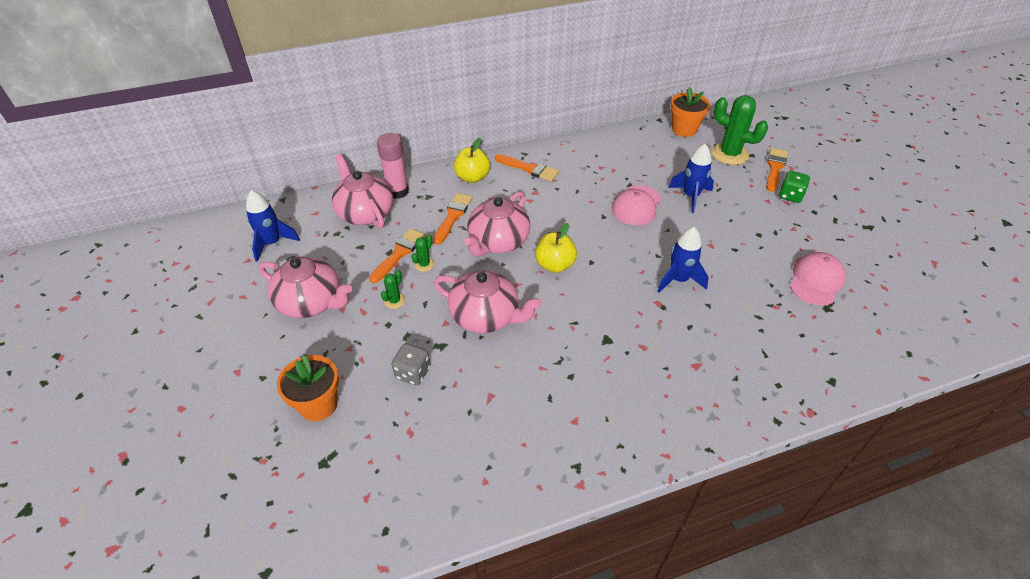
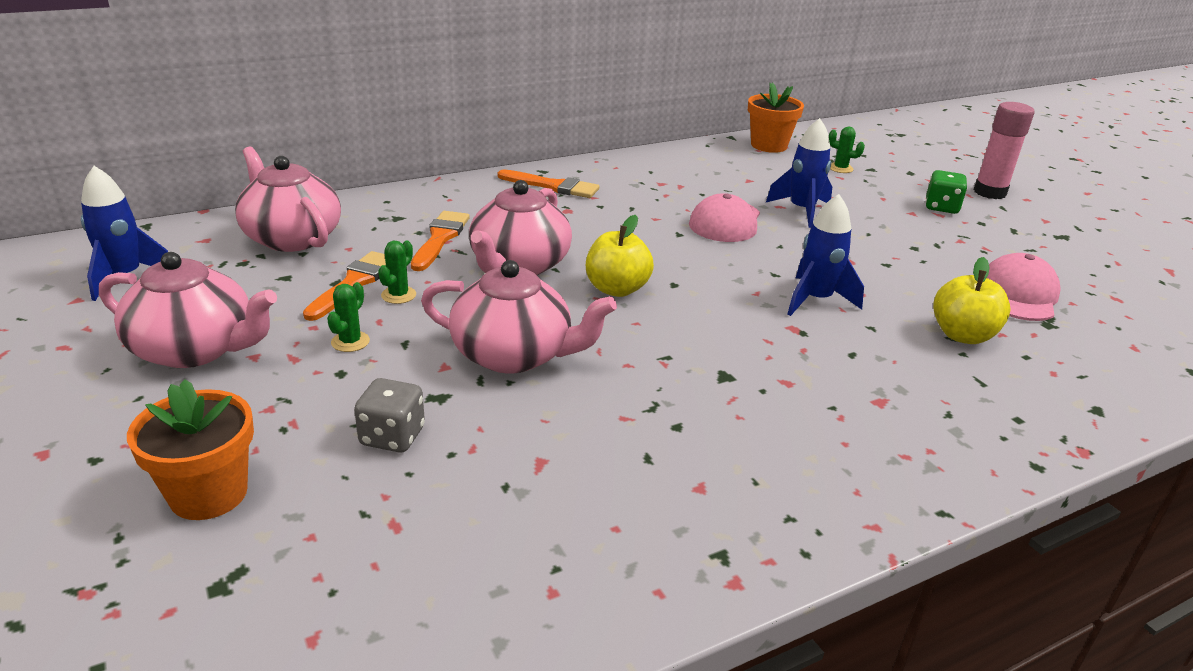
camera: 10 degrees left, 15 degrees down
(397, 191) = (345, 213): pink glue stick -> pink glue stick (989, 192)
(472, 177) = (466, 196): yellow apple -> yellow apple (962, 335)
(729, 154) = (840, 168): green cactus -> green cactus, size x0.46
(775, 168) = (908, 181): orange brush -> none

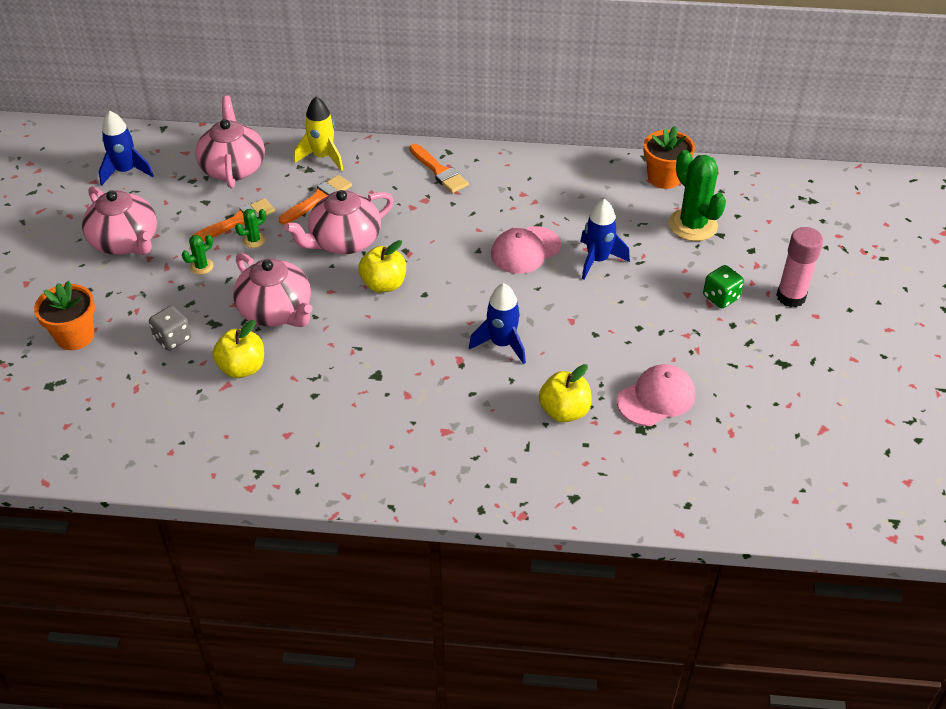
camera: 35 degrees right, 15 degrees up
(403, 204) = (323, 157): none -> yellow rocket
(540, 433) = (242, 368): none -> yellow apple
(840, 168) = (693, 225): green cactus -> green cactus, size x2.17

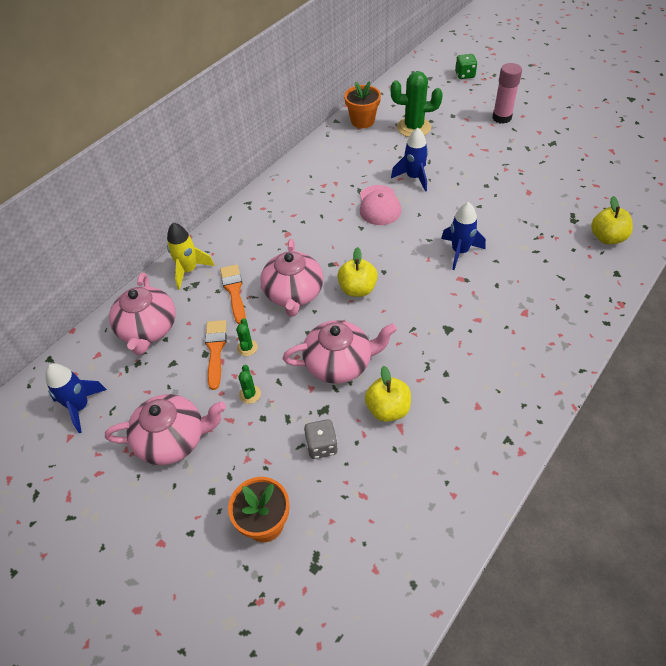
camera: 55 degrees left, 5 degrees up
(233, 167) = (148, 329): pink teapot -> pink teapot turned 120 degrees counterclockwise
(439, 171) = (264, 215): orange brush -> none
(564, 411) = (539, 247): yellow apple -> yellow apple (607, 238)
(656, 398) = (551, 203): pink cap -> none
(721, 297) = (483, 143): green dice -> green dice (464, 75)

